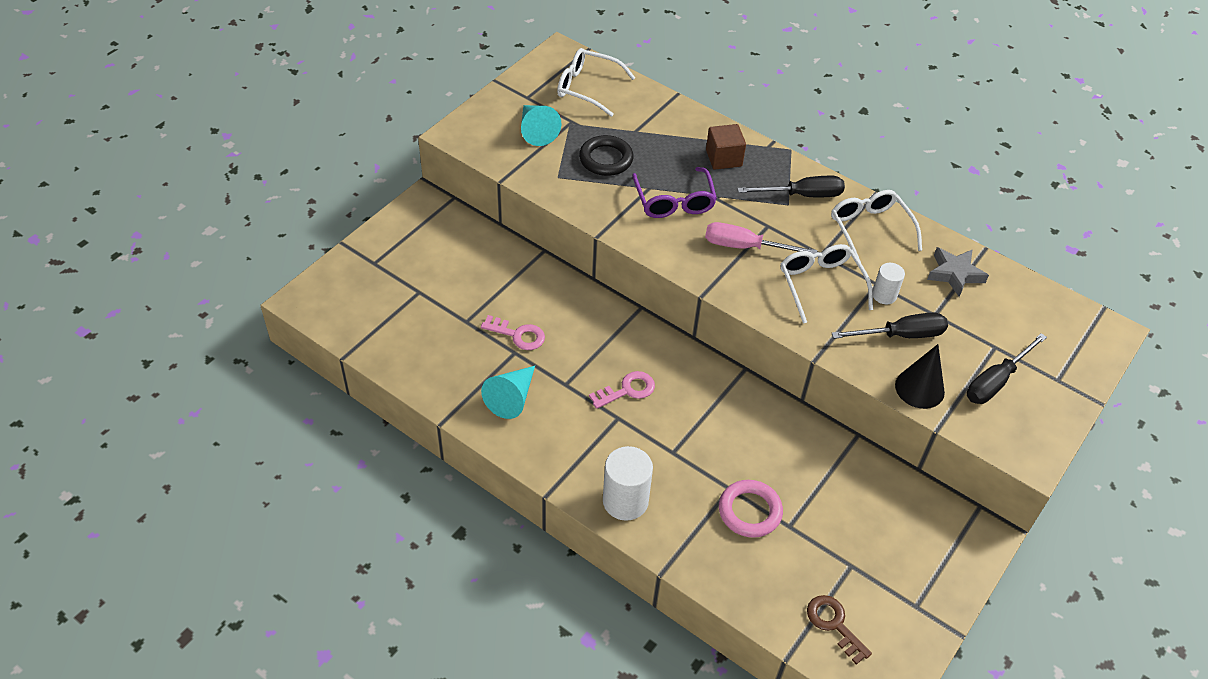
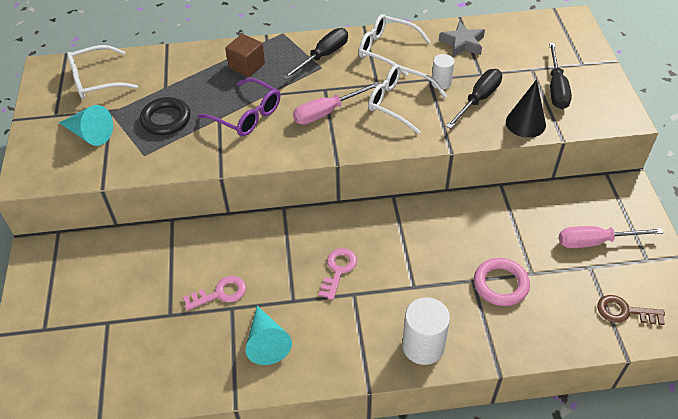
camera: 40 degrees left, 0 degrees up
(884, 551) = (595, 242): none -> pink screwdriver

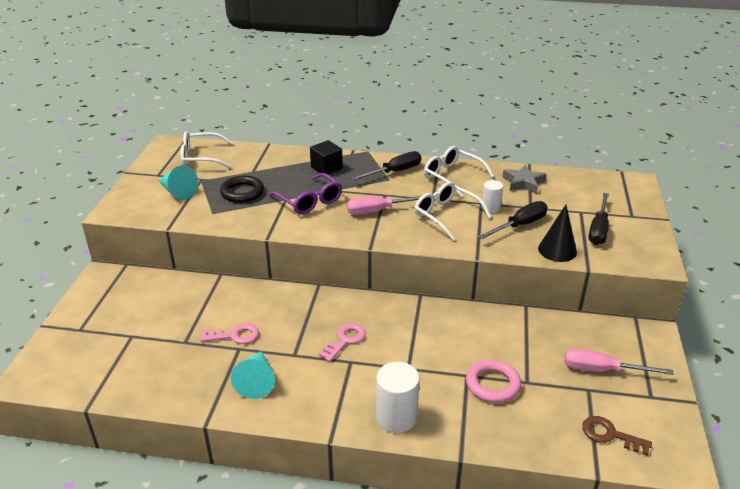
camera: 15 degrees right, 15 degrees down
(247, 66) = (326, 168): brown cube -> black cube

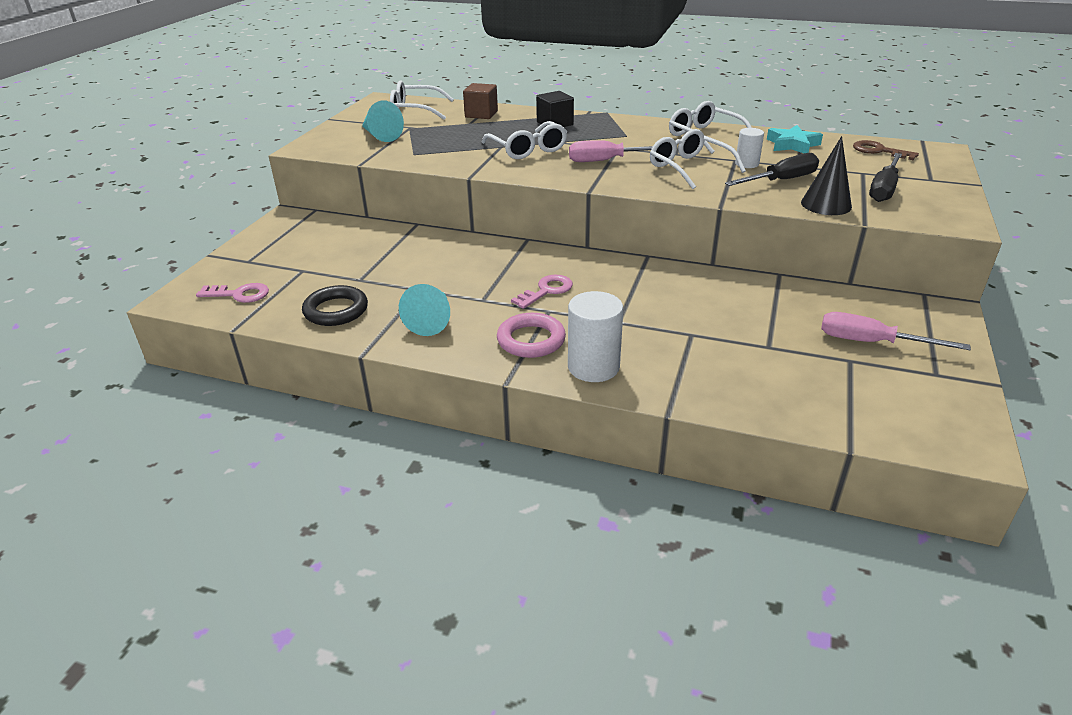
camera: 10 degrees right, 0 degrees up
(234, 335) = (417, 278): pink key -> pink key (239, 294)
(242, 192) = (452, 139): black ring -> black ring (336, 310)
(261, 159) = (481, 114): none -> brown cube
(310, 201) = (528, 149): purple glasses -> white glasses
(394, 172) = (634, 130): black screwdriver -> none
(492, 384) = (723, 345): pink ring -> pink ring (531, 340)
(523, 182) = (792, 145): grey star -> turquoise star
(610, 435) = (873, 408): brown key -> brown key (879, 151)

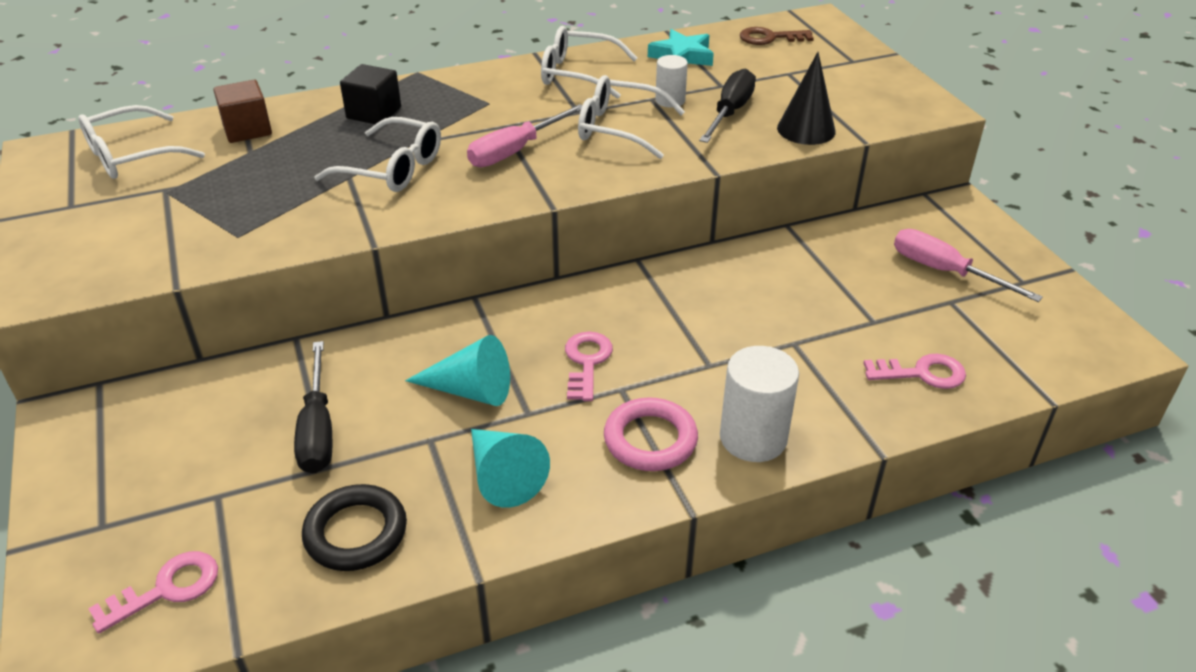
camera: 40 degrees left, 5 degrees up
(380, 135) = (137, 222): turquoise cone -> turquoise cone (470, 390)
(763, 388) = (922, 373): none -> pink key
(871, 342) = (944, 271): pink screwdriver -> pink screwdriver turned 60 degrees clockwise
(884, 189) = (830, 89): black screwdriver -> black screwdriver (318, 429)

